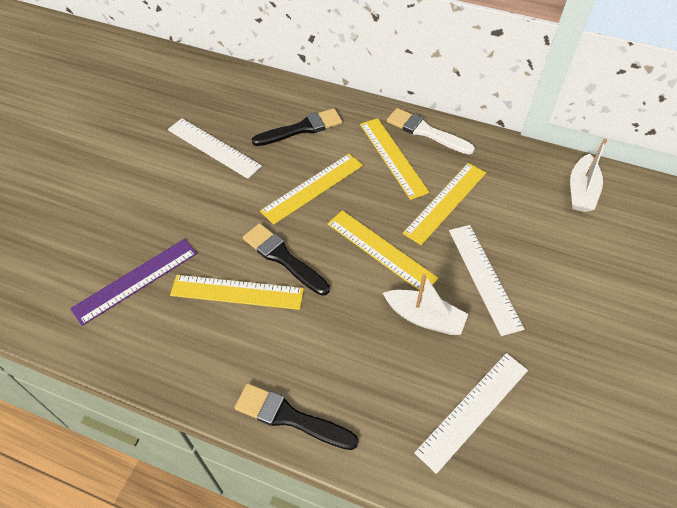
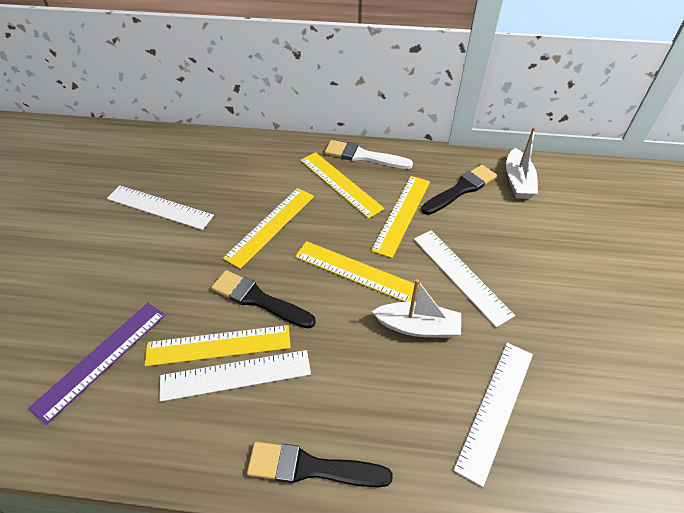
camera: 15 degrees left, 5 degrees down
(245, 322) = (235, 375): none -> white ruler
(301, 128) = (244, 174): black brush -> black brush (461, 189)

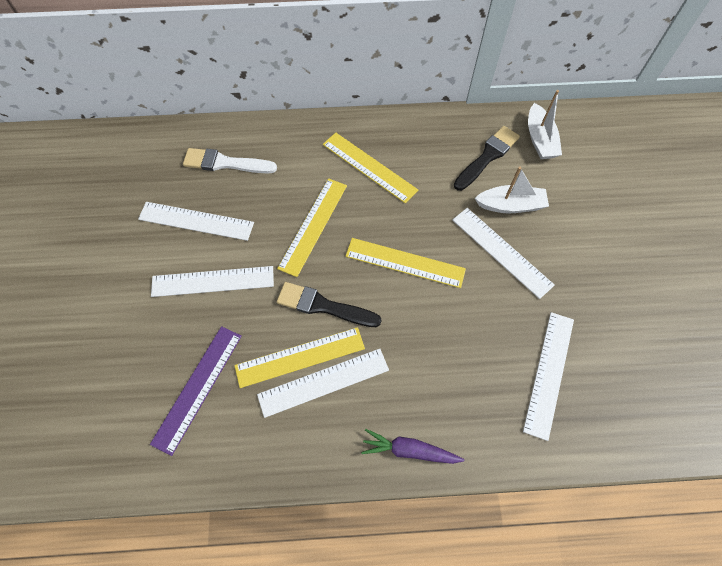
camera: 10 degrees left, 15 degrees up
(155, 261) = (213, 281): none -> white ruler
(312, 467) = (409, 450): black brush -> purple carrot
(364, 156) = (385, 130): white brush -> white brush (225, 163)
(402, 214) = (436, 194): yellow ruler -> none
(418, 327) = (472, 309): white boat -> white boat (510, 205)

